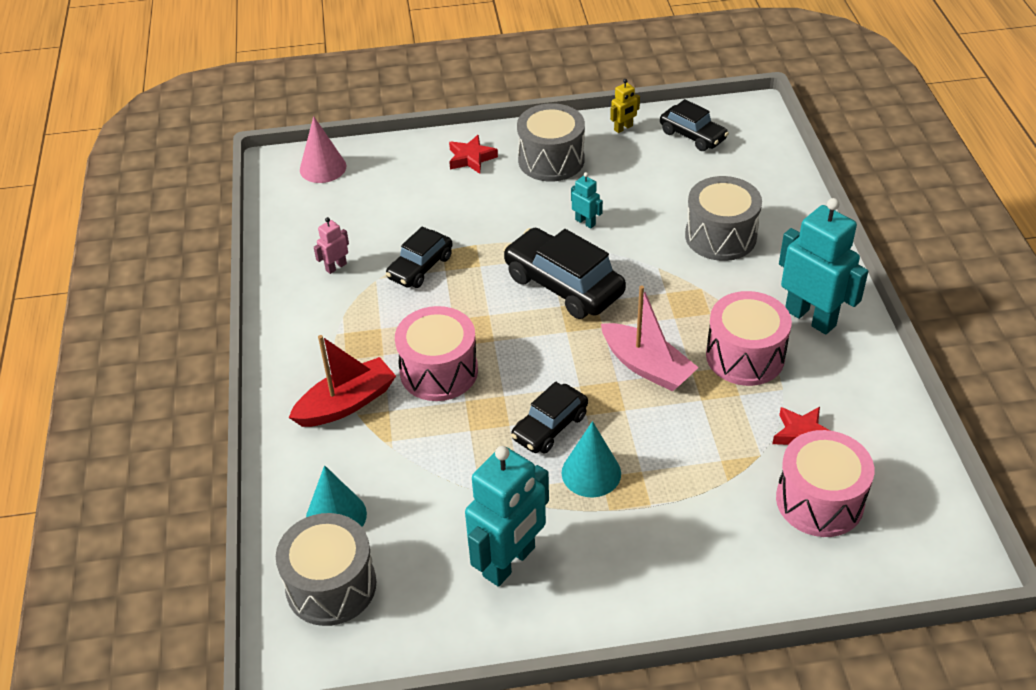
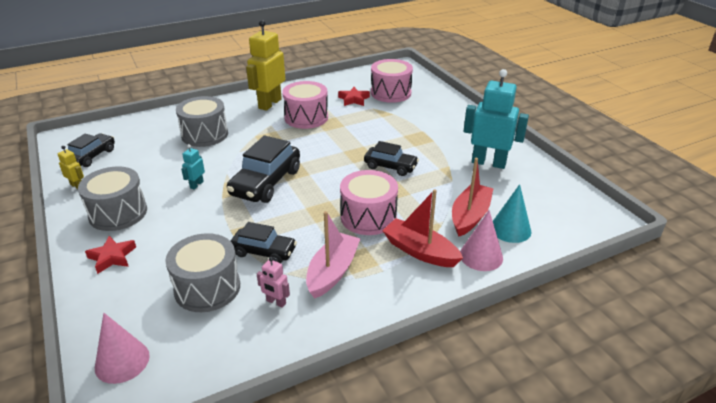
camera: 110 degrees left, 10 degrees down
(304, 461) = (481, 256): none -> pink cone
(331, 586) = (555, 217): grey drum -> grey drum (207, 288)
(386, 480) = (470, 216): none -> red boat
(591, 473) = (414, 149): turquoise cone -> none
(647, 366) = (327, 144): pink boat -> pink boat (332, 272)
(810, 317) = (269, 104): turquoise robot -> yellow robot

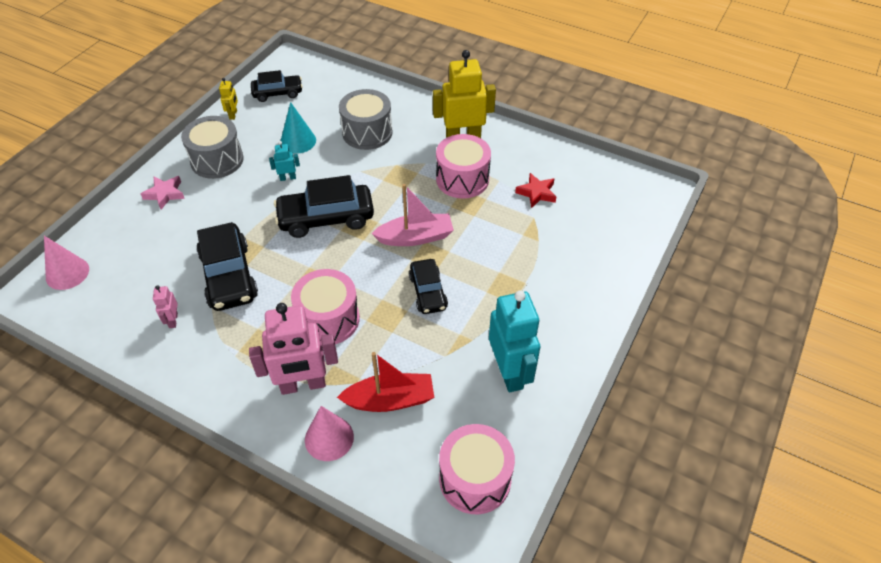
camera: 55 degrees right, 15 degrees up
(112, 257) = (165, 194): red star -> pink star
(207, 288) = (164, 269): grey drum -> none
(264, 252) = (229, 276): black car -> black car, size x1.63
(332, 272) = (232, 336): pink boat -> pink boat (415, 237)
(390, 93) = (583, 214): pink drum -> pink drum (475, 479)
(420, 251) = (303, 385): red boat -> pink robot
(510, 229) = (393, 445): turquoise cone -> turquoise cone (298, 141)

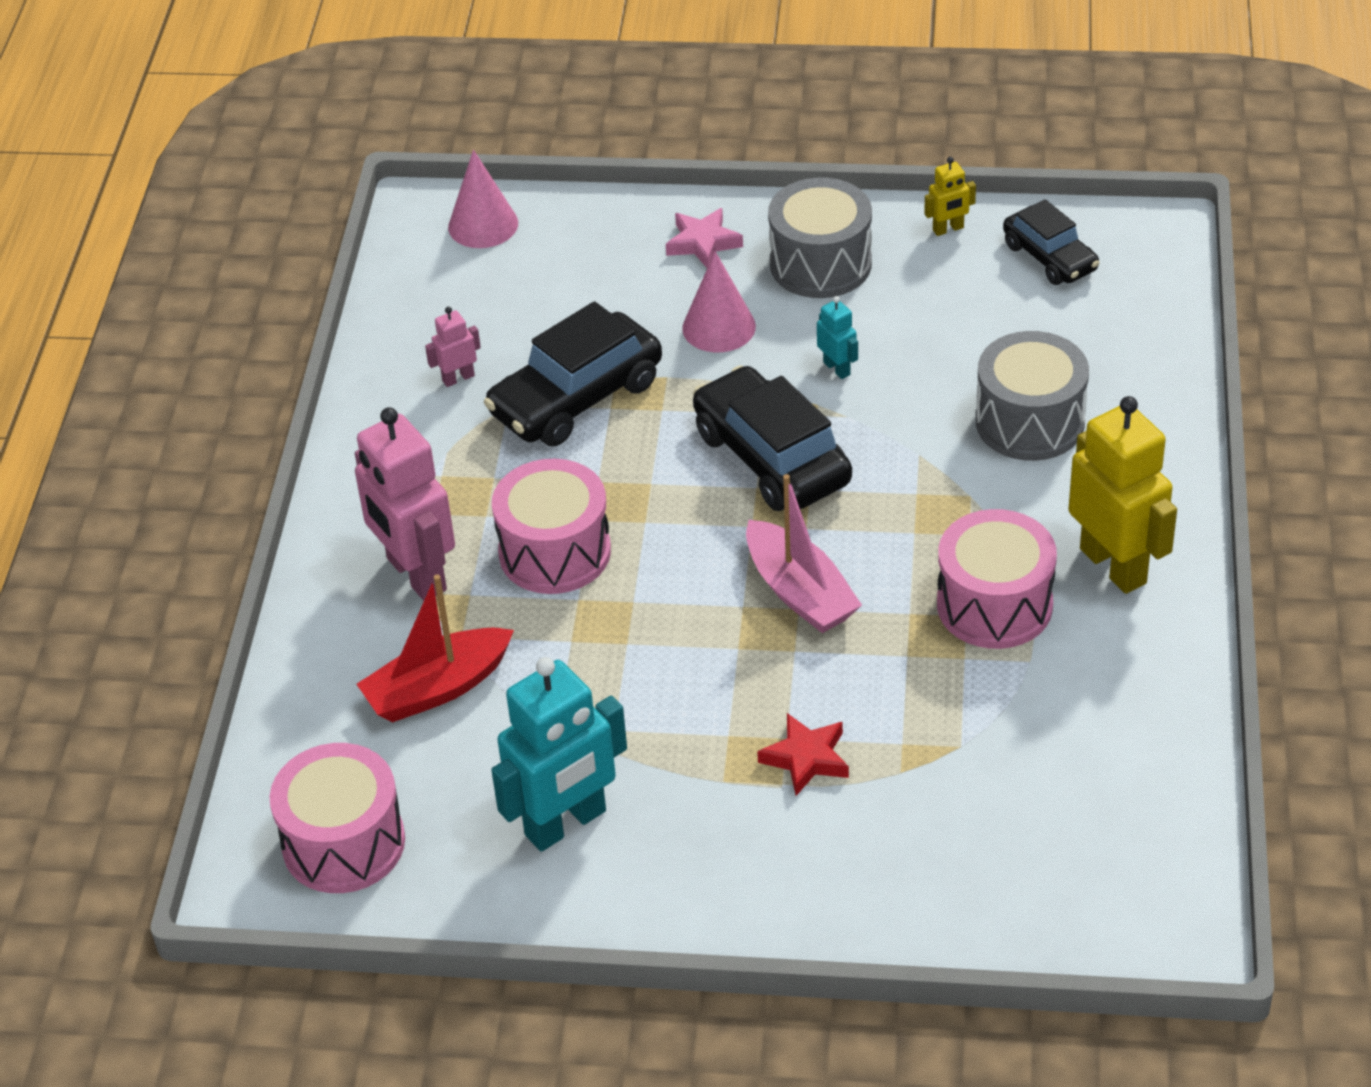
camera: 70 degrees right, 5 degrees down
(298, 141) = (939, 340): turquoise cone -> none
(329, 438) = (338, 643): pink cone -> pink cone (719, 327)
(390, 400) = (438, 688): red boat -> red boat turned 90 degrees clockwise
(428, 292) = (681, 655): black car -> none
(536, 193) = (1031, 730): red star -> red star (806, 758)

